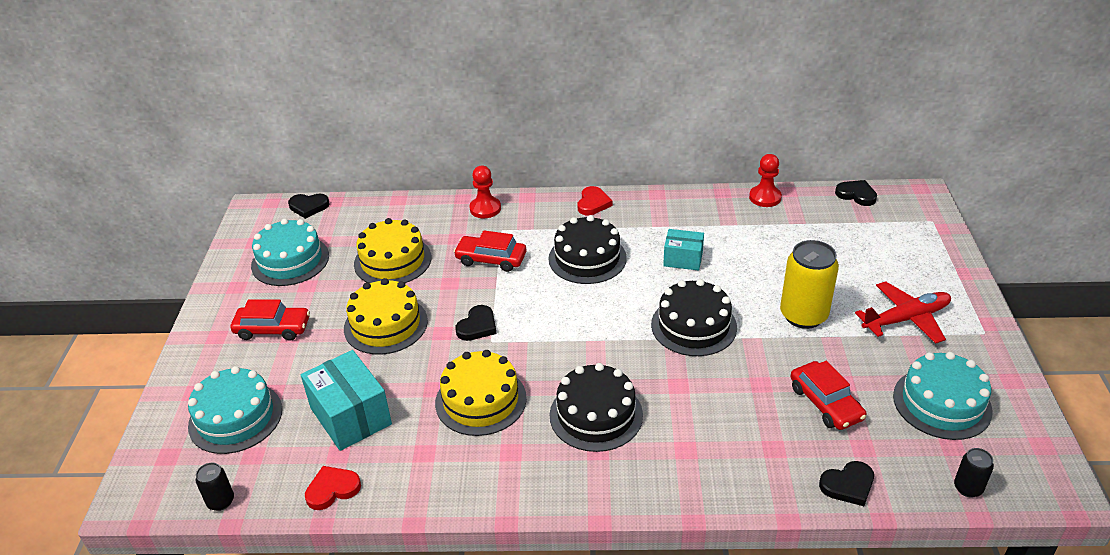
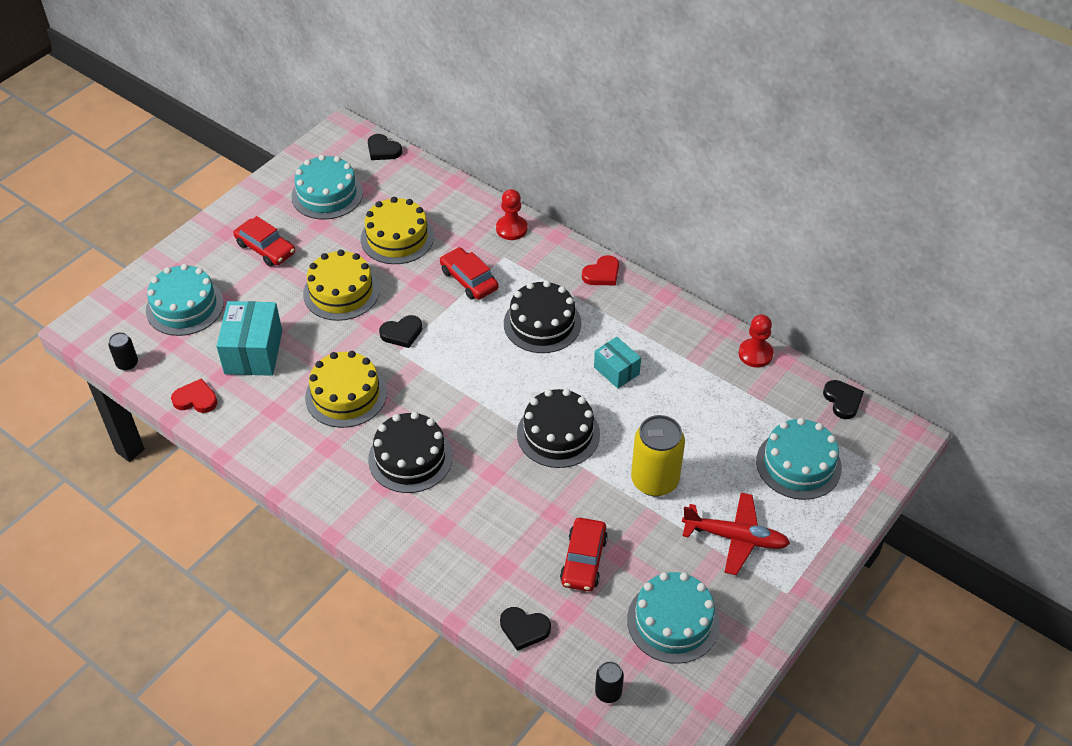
camera: 35 degrees right, 10 degrees up
(882, 248) = (798, 464): none -> turquoise cake

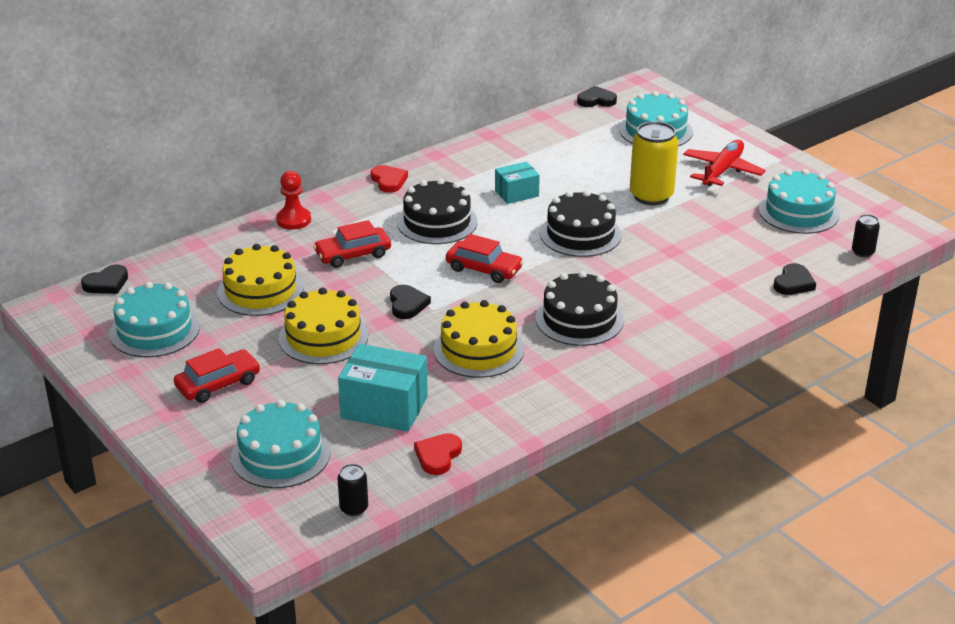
camera: 75 degrees left, 15 degrees down
(583, 560) = (727, 243): red car -> red car (484, 269)
(755, 354) = (528, 126): red pawn -> none

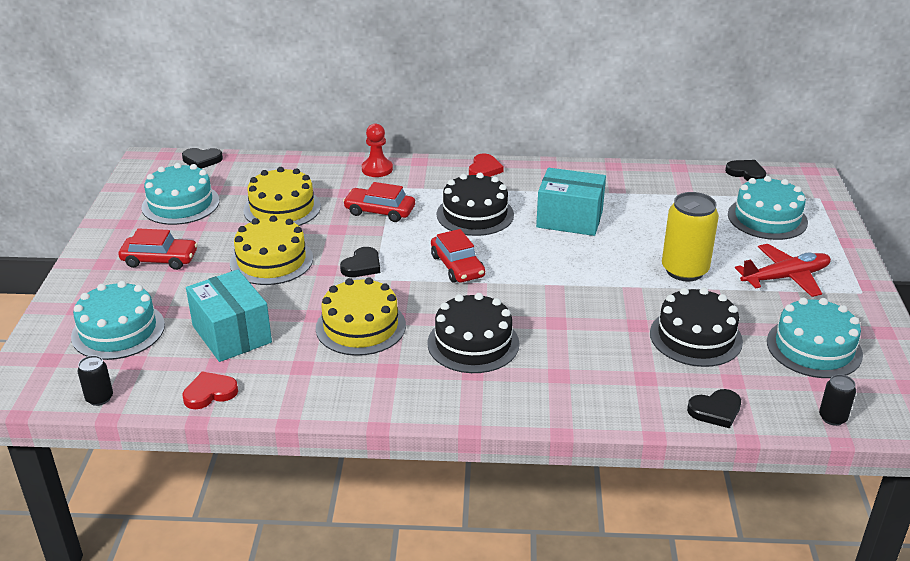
camera: 40 degrees right, 0 degrees up
(516, 193) = (569, 219): turquoise box -> turquoise box, size x1.67
(580, 234) = (575, 274): black cake -> black cake (695, 337)

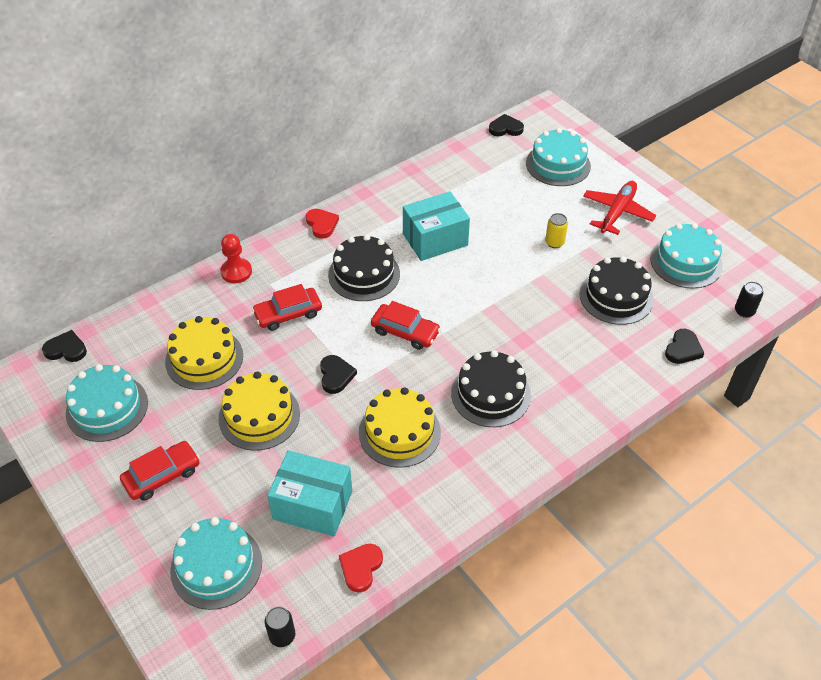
camera: 40 degrees left, 15 degrees up
(202, 160) = (66, 349): black heart -> black heart turned 135 degrees counterclockwise
(684, 270) = (554, 242): yellow can -> yellow can, size x0.49

